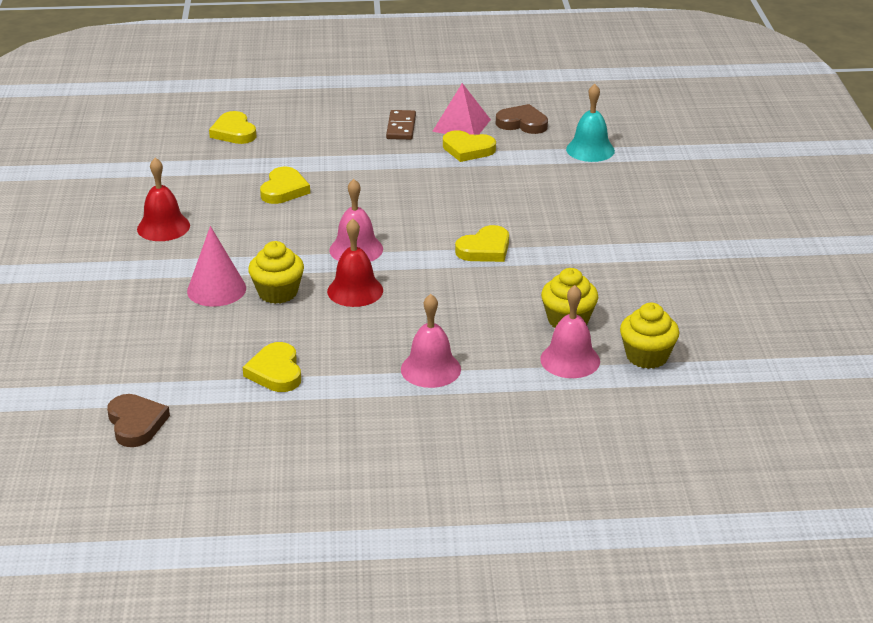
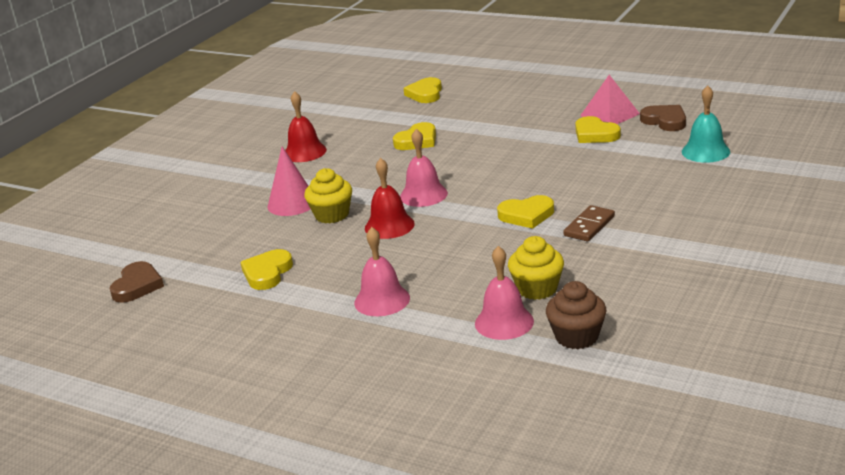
camera: 35 degrees right, 5 degrees down
(401, 127) = (557, 109): brown domino -> brown domino (589, 226)
(647, 356) = (576, 337): yellow cupcake -> brown cupcake

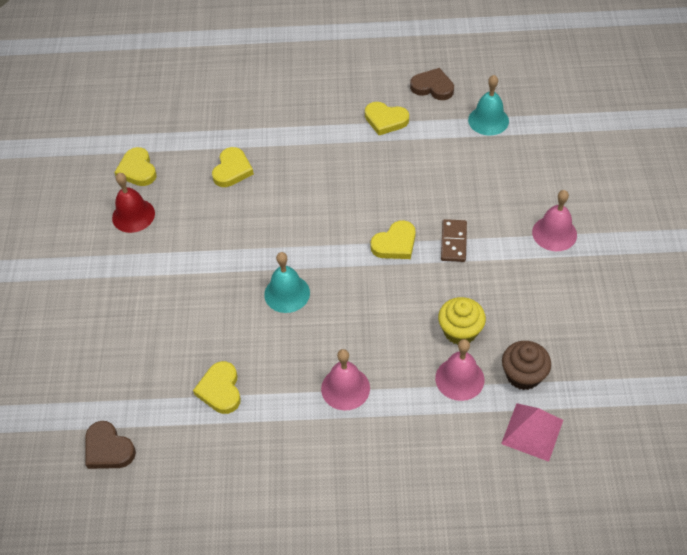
camera: 30 degrees left, 25 degrees up
(137, 286) = (108, 449): brown heart -> brown heart turned 150 degrees clockwise
(292, 203) = (175, 291): pink cone -> none
(332, 215) = (224, 295): yellow cupcake -> none
(389, 226) = (287, 293): red bell -> turquoise bell
(423, 195) = (289, 243): pink bell -> pink bell (554, 233)
(425, 94) = (193, 98): yellow heart -> yellow heart (137, 170)
(610, 115) = (381, 89): pink pyramid -> pink pyramid (532, 432)

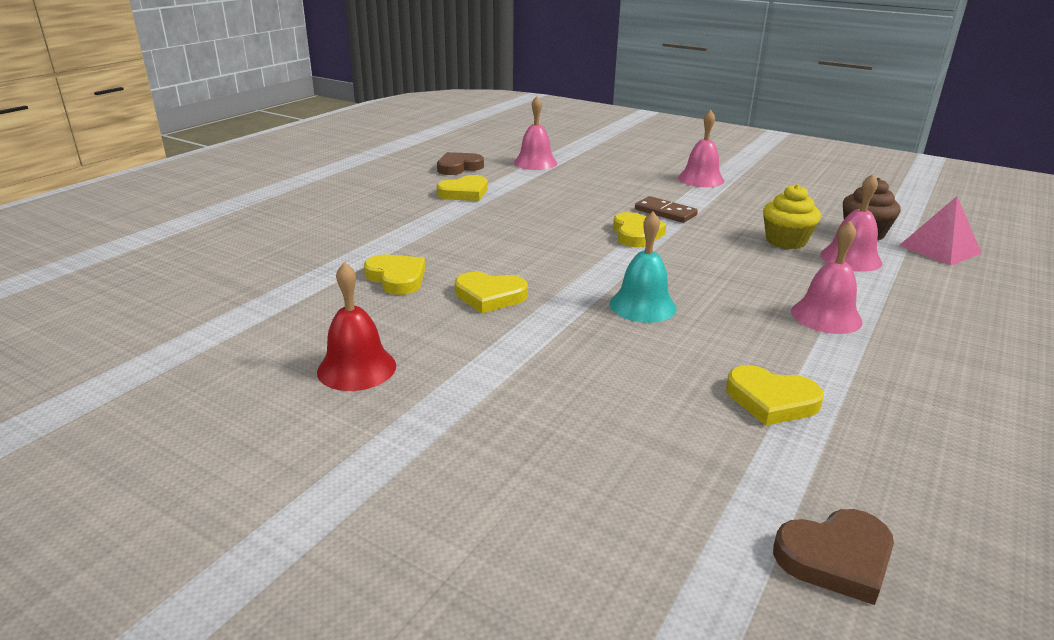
camera: 60 degrees left, 25 degrees down
(137, 170) = (278, 338): yellow heart -> yellow heart (490, 296)
(488, 120) = (535, 163): turquoise bell -> pink bell

